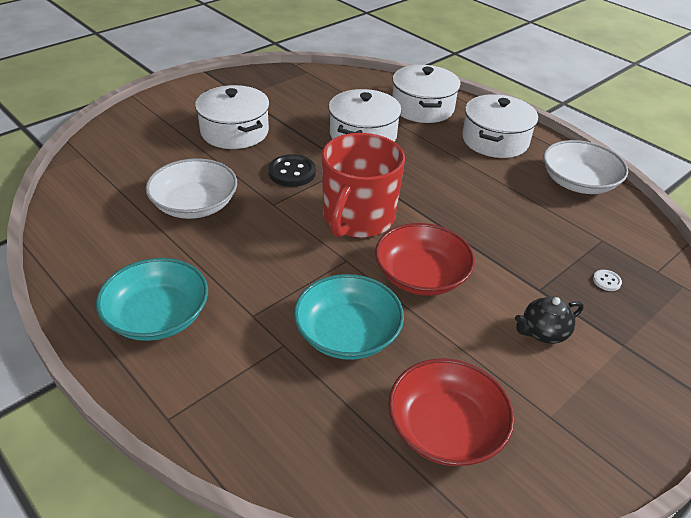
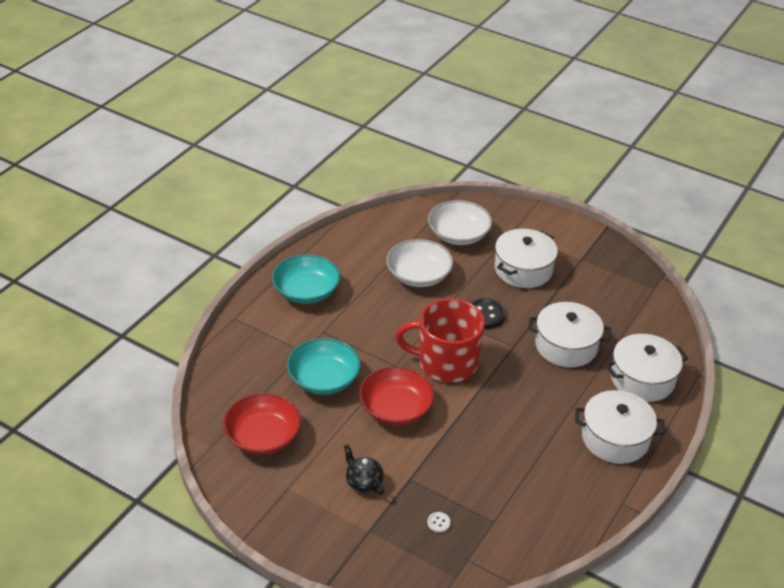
camera: 75 degrees right, 0 degrees up
(578, 182) = (576, 505): white bowl -> white bowl (458, 234)

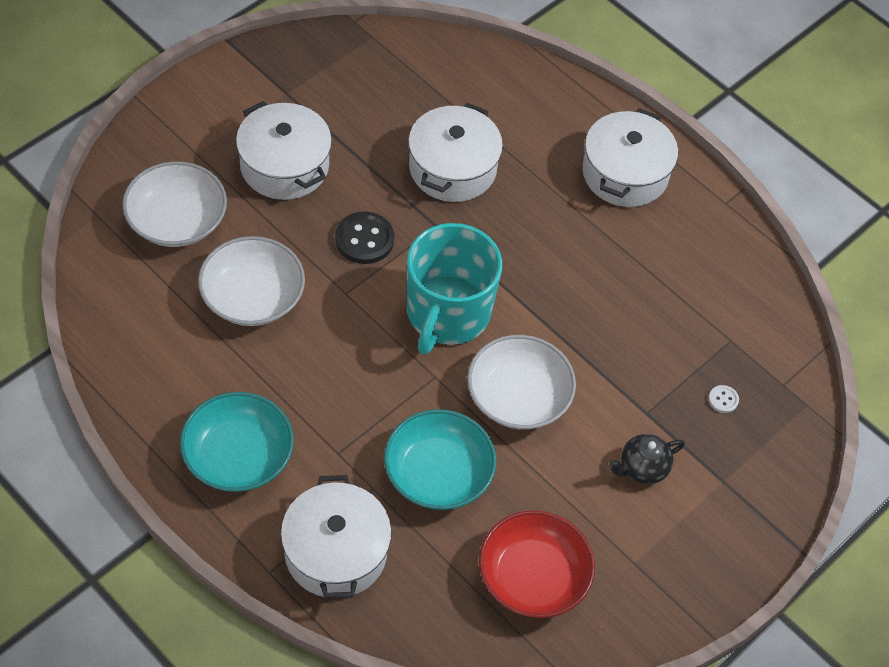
camera: 80 degrees left, 15 degrees up
(396, 408) = (518, 396): red bowl -> white bowl
(446, 363) = (447, 313): red mug -> turquoise mug
(642, 379) = (533, 110): white pot -> white pot (335, 552)

